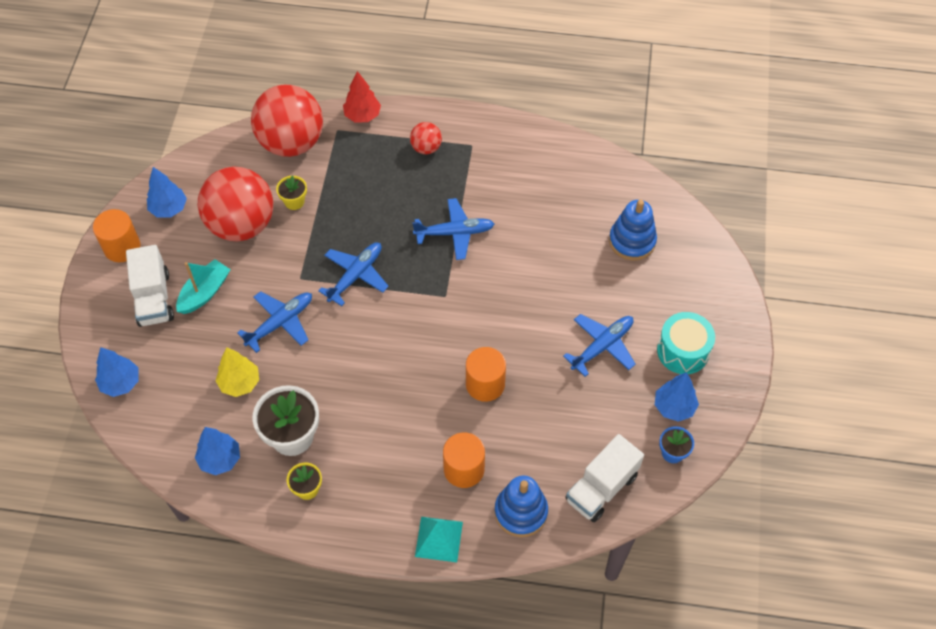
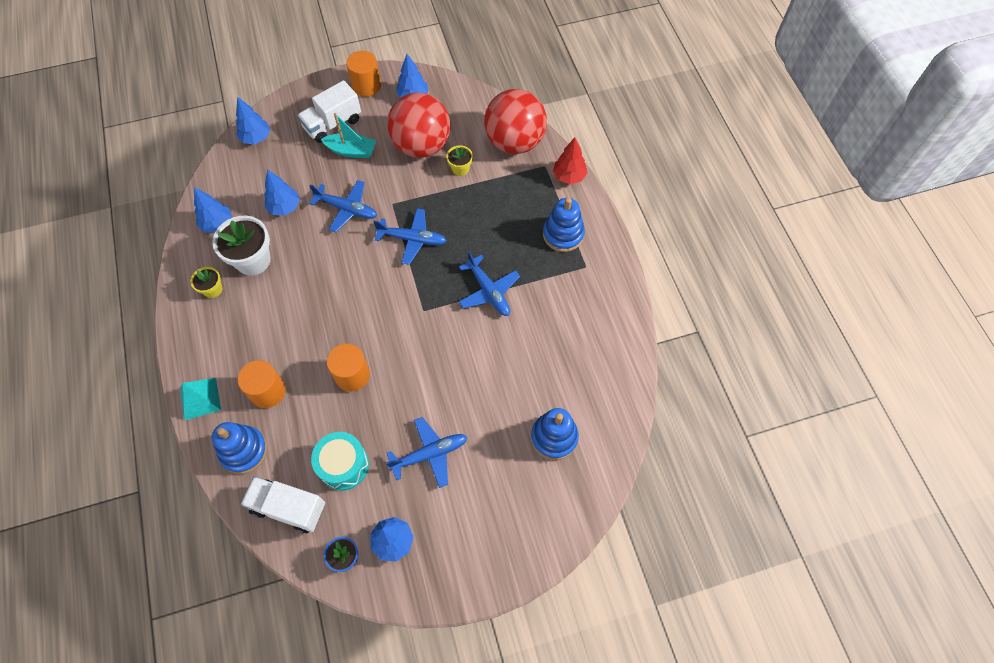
camera: 65 degrees right, 5 degrees up
(240, 383) = (284, 207): yellow tree -> blue tree
(426, 148) = (563, 234): red ball -> blue stacking toy
(602, 346) = (429, 454): blue plane -> blue plane turned 45 degrees counterclockwise
(683, 351) = (456, 528): turquoise drum -> turquoise drum (343, 465)

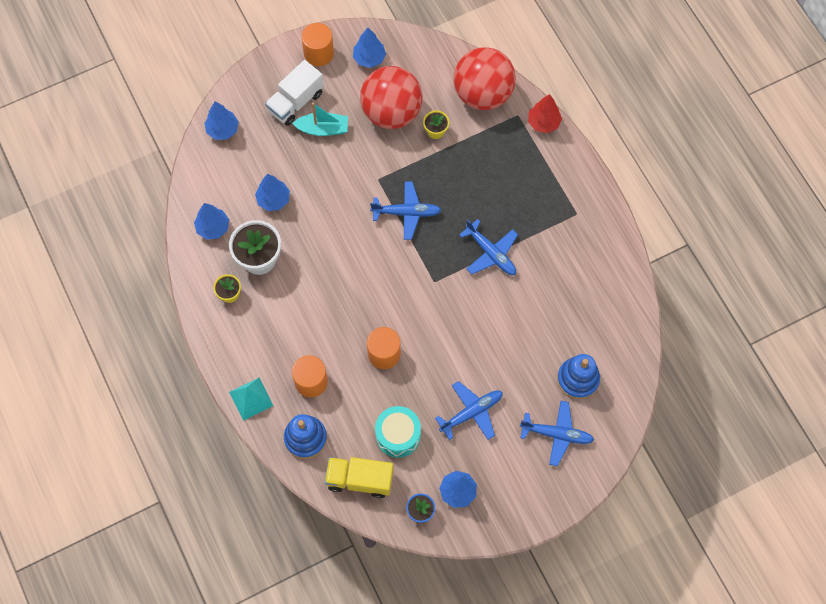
camera: 10 degrees left, 5 degrees up
(288, 508) = (360, 480): white truck -> yellow truck
(346, 209) = (335, 191): blue plane -> blue plane (556, 434)
(563, 234) = (549, 184): blue stacking toy -> none

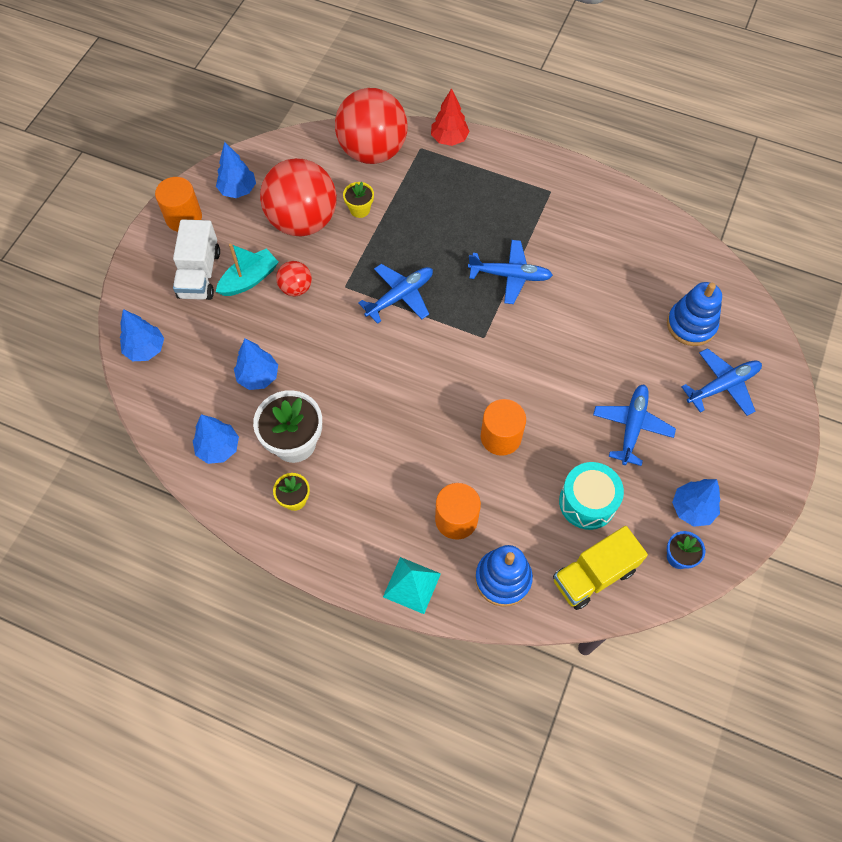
camera: 40 degrees left, 5 degrees down
(346, 157) = (296, 288): none -> red ball

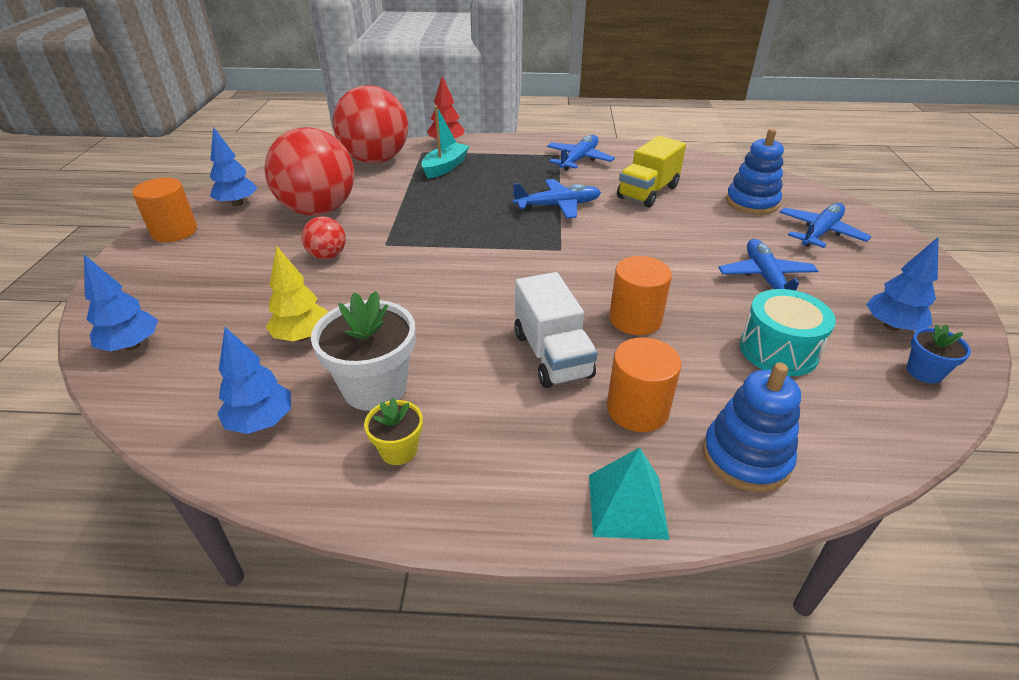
camera: 20 degrees left, 25 degrees down
(199, 274) = (202, 268): white truck -> white truck (552, 355)
(249, 279) = (267, 260): turquoise boat -> turquoise boat (445, 167)
(258, 376) = (302, 336): blue tree -> yellow tree
(360, 209) = (378, 193): yellow flower pot -> none
(400, 296) = (451, 239): blue plane -> blue plane (578, 160)
(593, 575) = (851, 418): yellow truck -> yellow truck (648, 192)

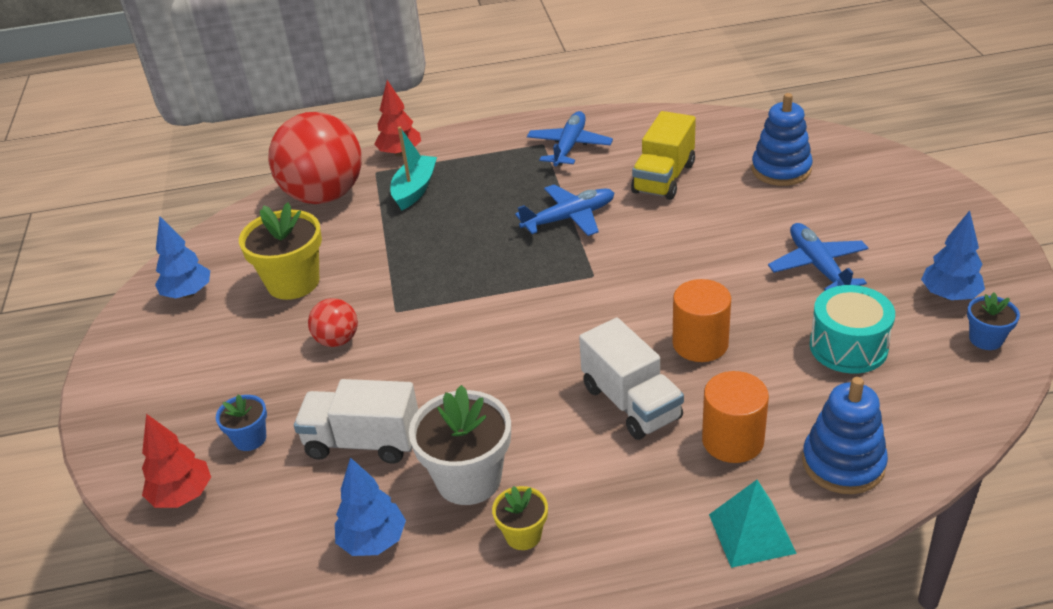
camera: 10 degrees left, 0 degrees up
(132, 345) = (182, 495): blue tree -> red tree
(174, 231) = (135, 348): orange cylinder -> none
(214, 313) = (250, 438): none -> blue flower pot
(302, 336) = (363, 442): yellow tree -> white truck
(319, 210) = (293, 282): red ball -> yellow flower pot
(819, 233) = (860, 196): blue plane -> none

